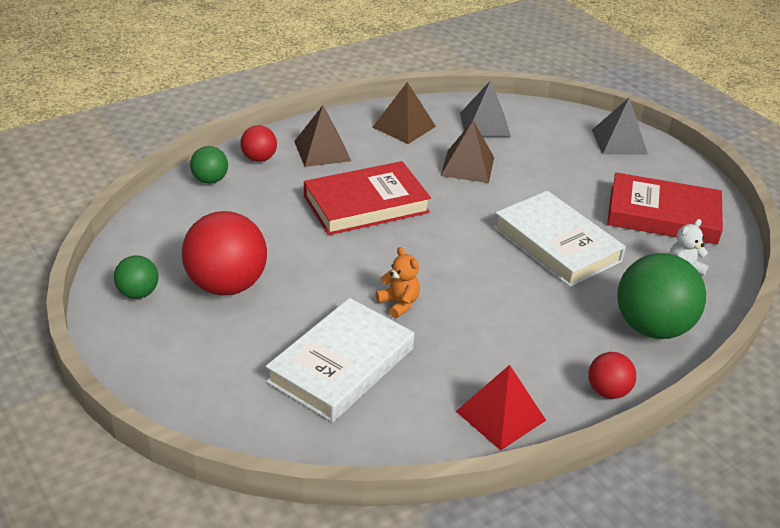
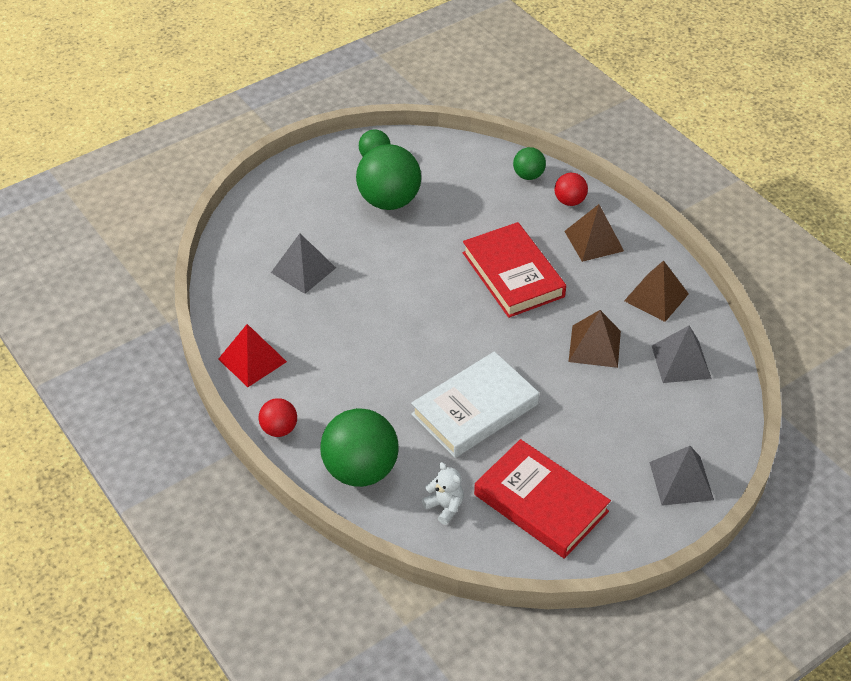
camera: 90 degrees right, 10 degrees up
(226, 285) = (389, 201): red ball -> green ball
(341, 365) = (303, 270): white book -> grey pyramid
(399, 303) = (377, 300): orange teddy bear -> none
(663, 215) = (540, 503): red book -> red book turned 60 degrees counterclockwise

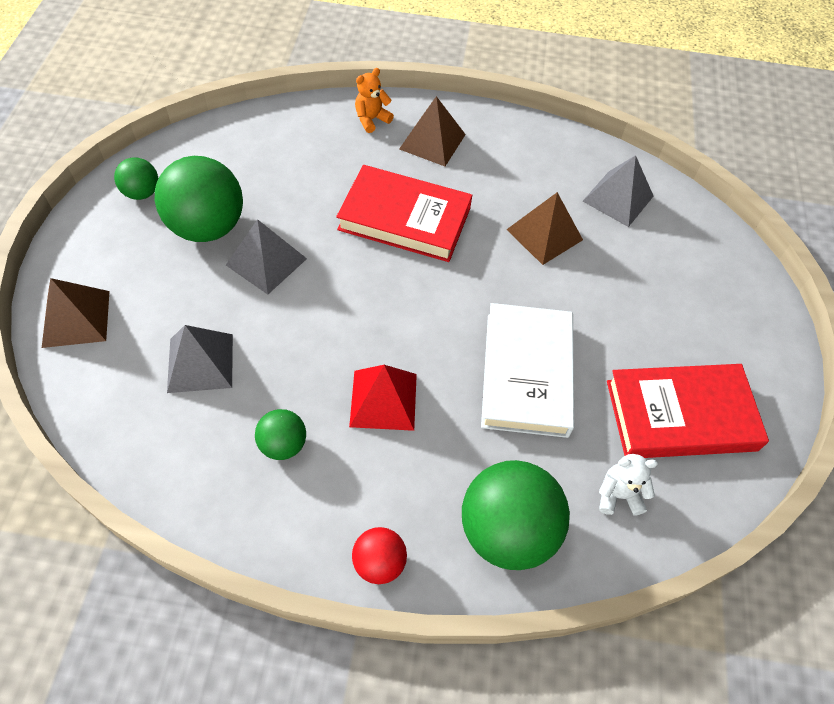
camera: 50 degrees left, 10 degrees up
(252, 360) = (260, 509): red pyramid -> red pyramid (383, 399)
(528, 175) = (310, 119): green ball -> green ball (283, 444)
(569, 201) = (371, 119): red ball -> orange teddy bear
(656, 297) = (536, 157): brown pyramid -> brown pyramid (76, 318)
(681, 481) = (741, 300): grey pyramid -> grey pyramid (266, 262)

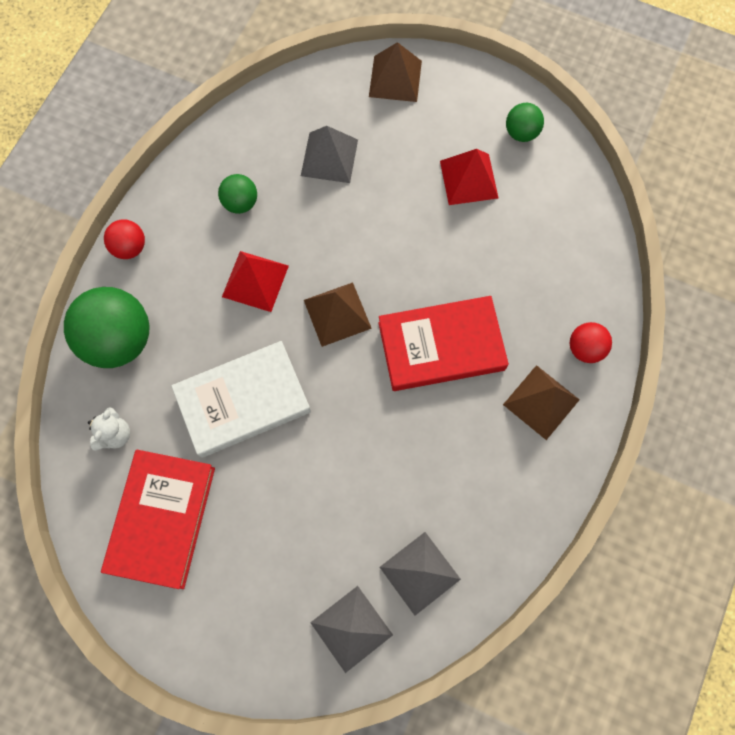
camera: 110 degrees right, 15 degrees up
(207, 227) = (469, 179): green ball -> red pyramid
(266, 262) = (418, 219): grey pyramid -> grey pyramid (351, 628)
(371, 119) = (585, 348): orange teddy bear -> red ball
(404, 218) = (441, 346): red book -> red book turned 45 degrees clockwise
(526, 373) = (243, 401): white book -> white book turned 45 degrees counterclockwise
(544, 234) = (390, 474): brown pyramid -> brown pyramid (337, 314)

